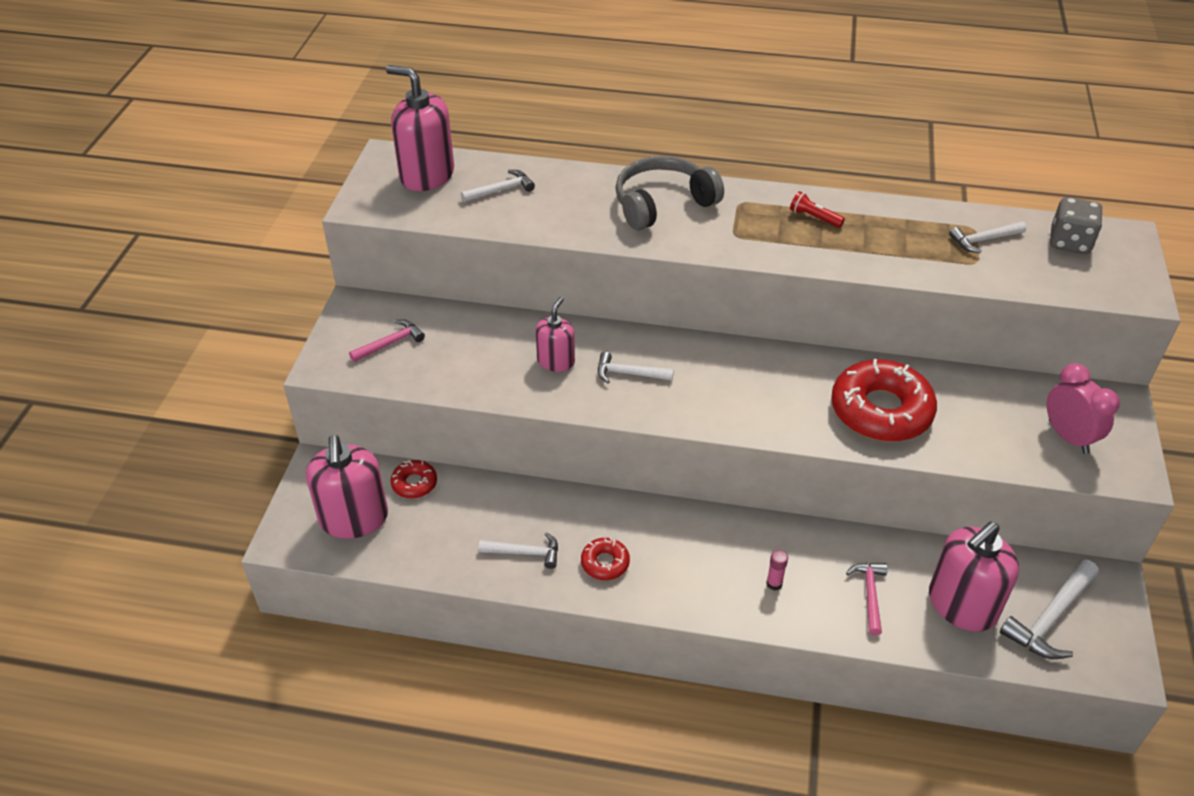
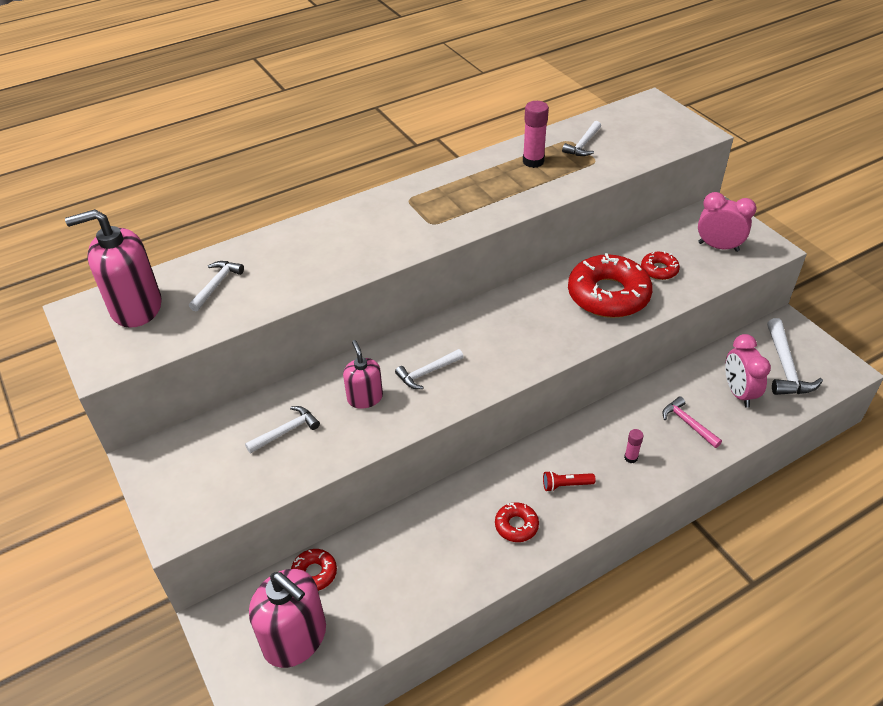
camera: 40 degrees left, 0 degrees up
(390, 343) = (214, 469): pink hammer -> none
(525, 553) = (455, 561): white hammer -> white hammer (286, 431)
(663, 204) = (356, 229): grey headphones -> none
(814, 217) = (468, 184): red flashlight -> red flashlight (566, 485)
(907, 229) = (533, 161): none -> pink glue stick
(961, 605) = (738, 393): pink soap dispenser -> pink clock
(967, 420) = (659, 270): none -> red donut
(1069, 242) = (628, 121): grey dice -> none

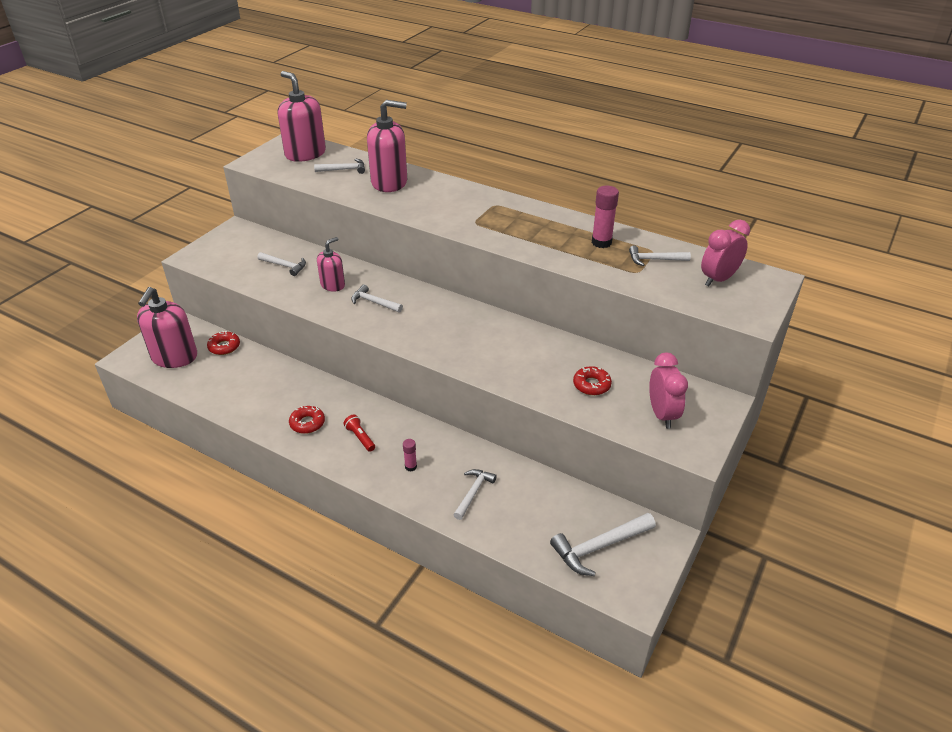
camera: 60 degrees right, 5 degrees down
(287, 257) = (389, 182): none -> pink soap dispenser
(608, 295) = (531, 364): red donut -> none
(687, 423) = (473, 492): pink hammer -> white hammer
(738, 393) = (536, 519): pink clock -> pink clock (718, 279)

